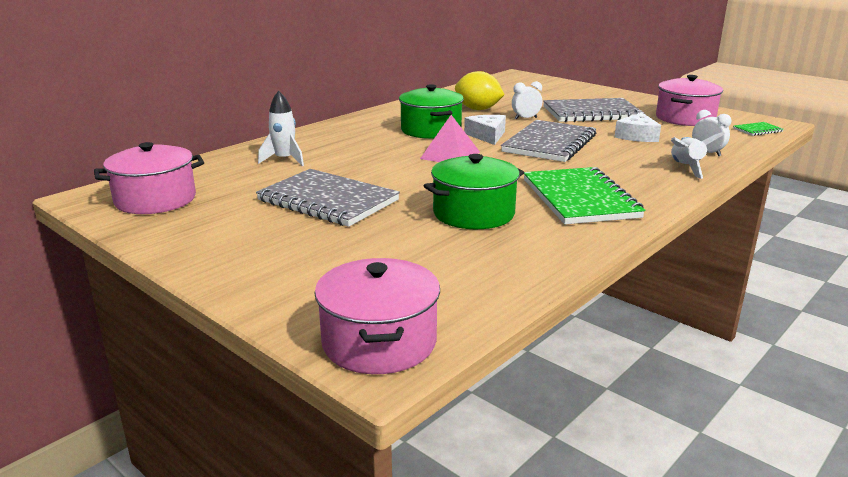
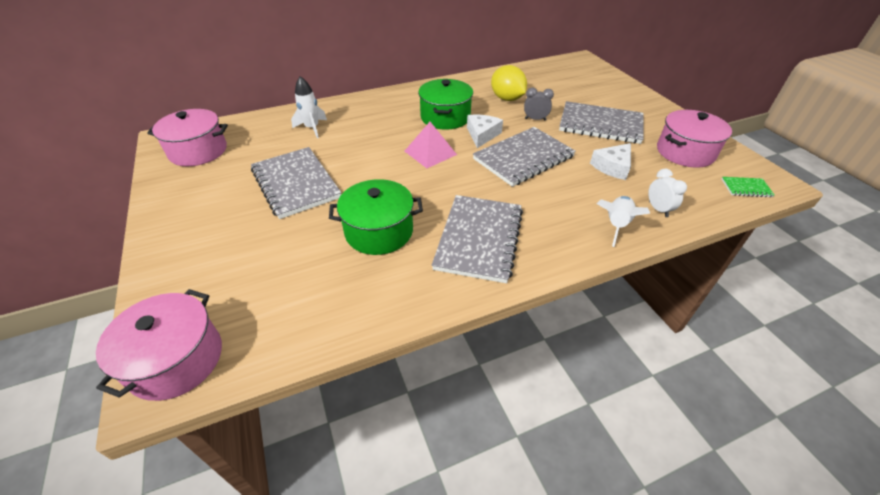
camera: 25 degrees right, 20 degrees up
(525, 118) = (535, 119): white clock -> grey clock
(579, 199) = (479, 239): green notebook -> grey notebook

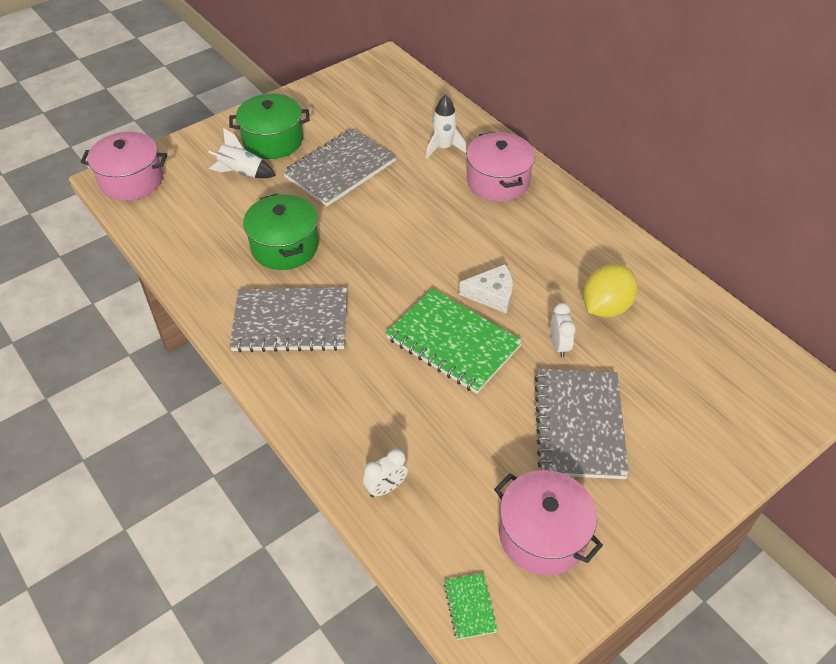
camera: 75 degrees right, 5 degrees up
(198, 151) = (370, 89): pink pot -> pink pot (498, 181)
(430, 153) = (432, 254): pink pyramid -> none
(445, 117) = (520, 252): green pot -> green pot (273, 141)
(523, 158) = (453, 342): grey notebook -> green notebook
(535, 119) = (559, 345): grey clock -> white clock
(612, 167) = (467, 439): white cheese -> none
(616, 225) = (343, 442): white rocket -> white rocket (242, 172)

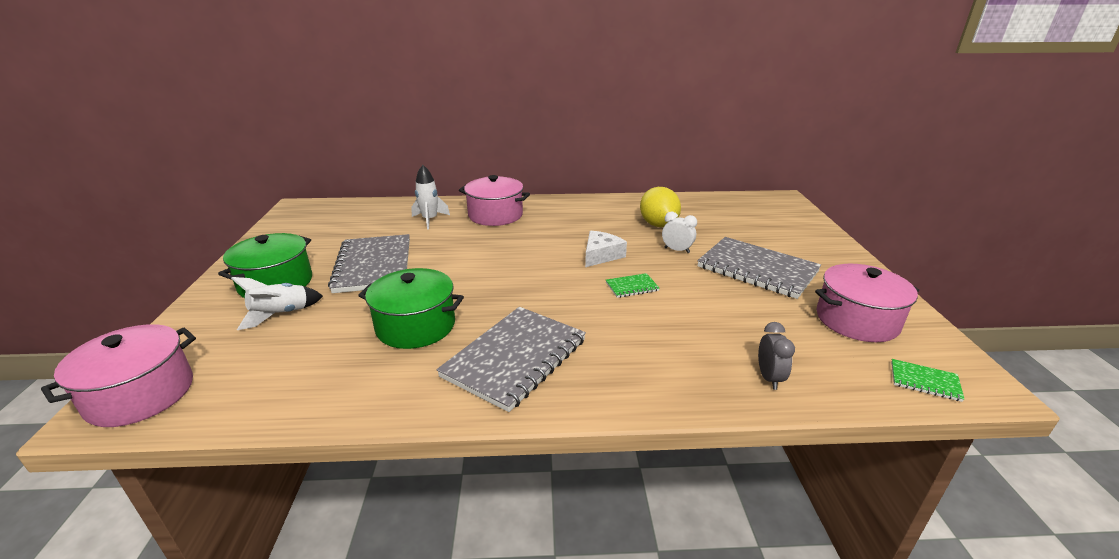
camera: 55 degrees left, 20 degrees down
(386, 488) = (769, 378): white clock -> grey clock
(453, 342) = (632, 287): green notebook -> green notebook, size x0.43

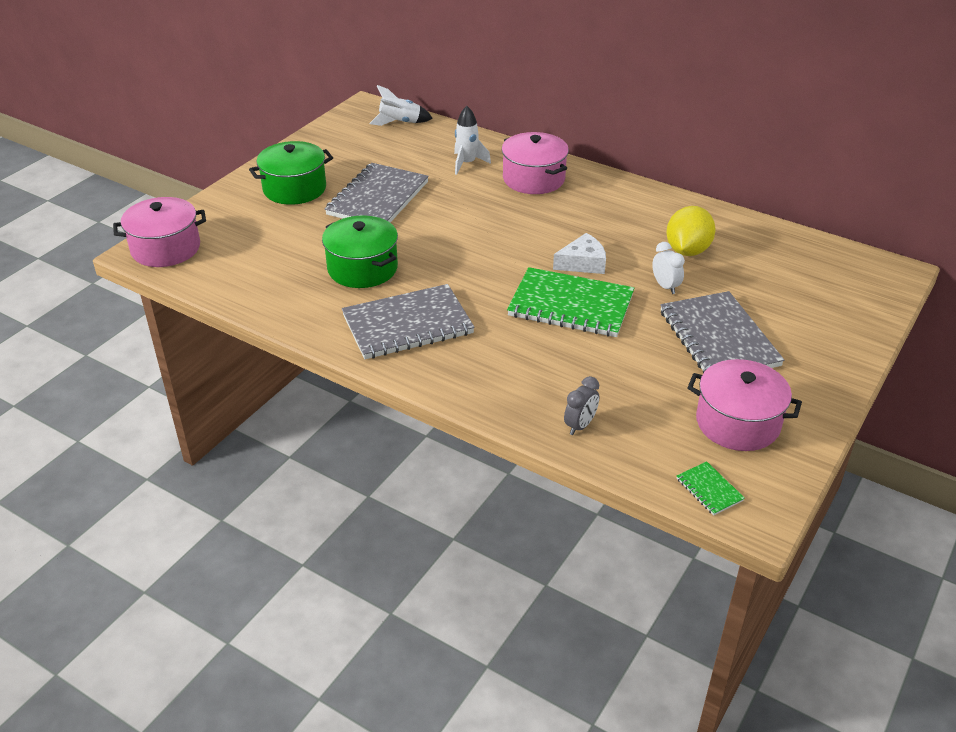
camera: 35 degrees right, 10 degrees up
(280, 314) = (279, 220): white rocket -> white rocket (400, 122)
(632, 287) = (570, 305): green notebook -> green notebook, size x2.33

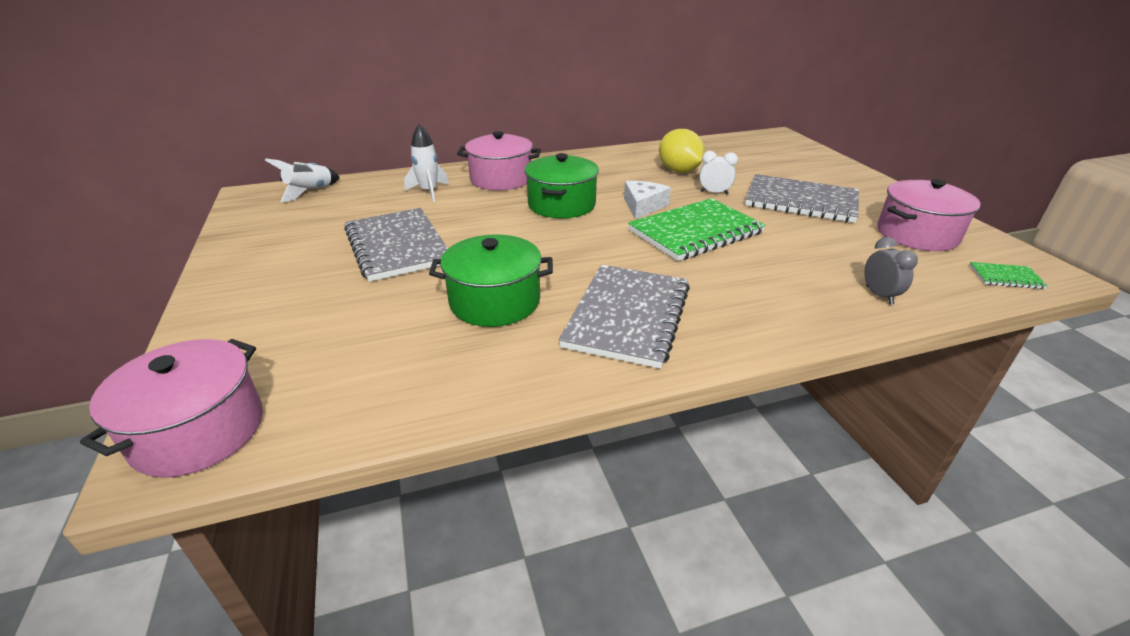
camera: 50 degrees left, 5 degrees down
(294, 189) = (287, 281): green pot -> green pot (561, 205)

